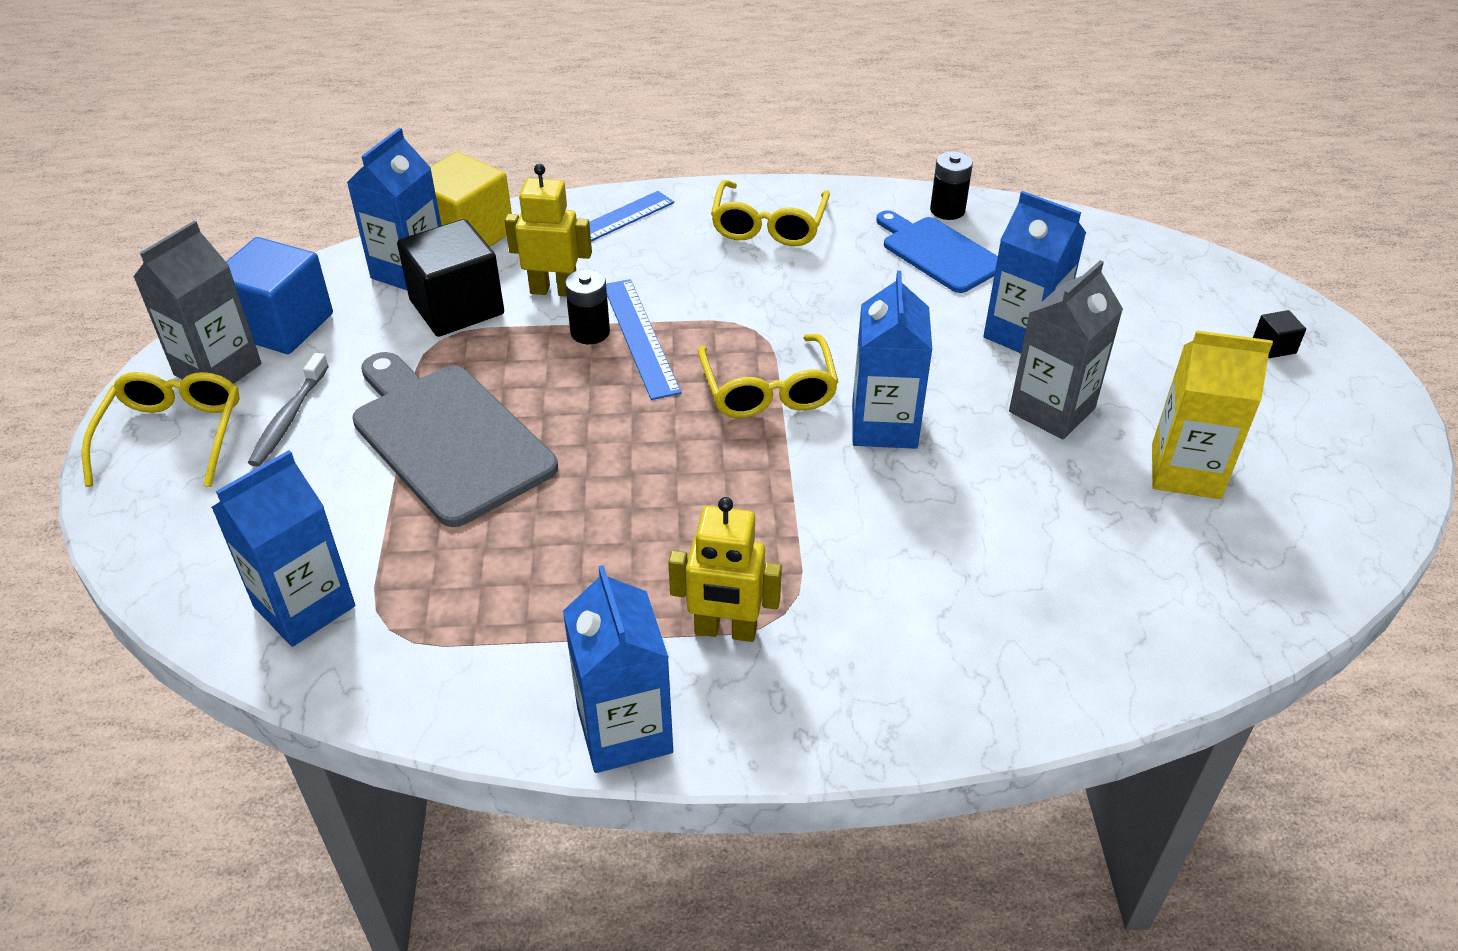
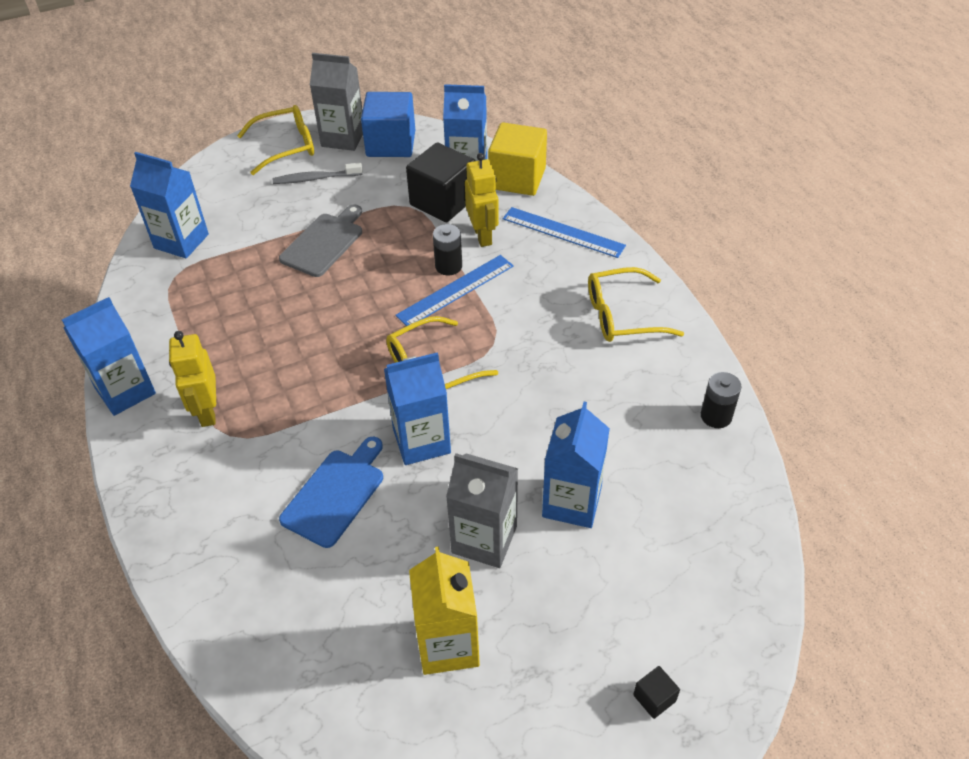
camera: 70 degrees right, 5 degrees up
(448, 438) = (324, 243): grey cutting board -> grey cutting board, size x0.64
(938, 253) = (650, 424): blue cutting board -> blue cutting board (336, 494)

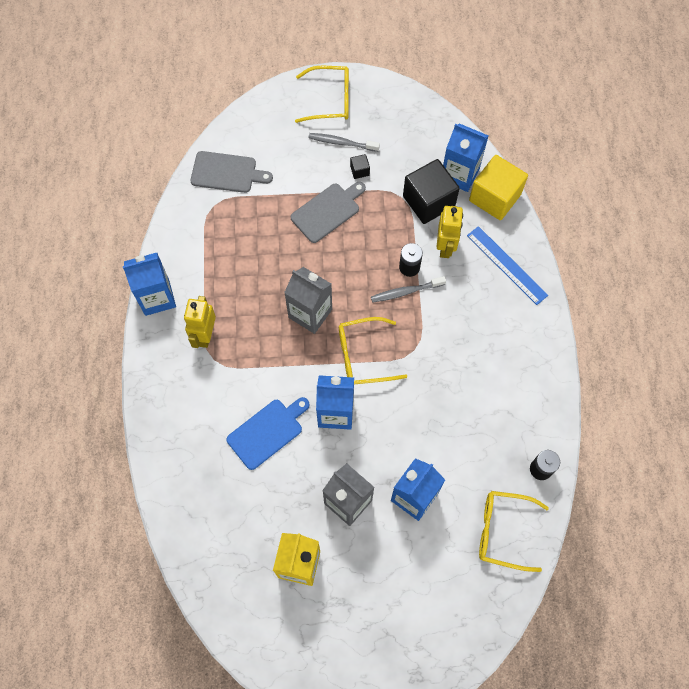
camera: 20 degrees right, 20 degrees up
(181, 241) = (227, 172): blue carton -> grey cutting board
(343, 138) = (376, 106): grey carton -> grey carton (310, 313)
(391, 144) = (411, 125): blue cube -> none
(455, 290) = (406, 292): blue ruler -> grey toothbrush
(622, 315) = (516, 359): yellow glasses -> yellow glasses (503, 531)
(654, 698) = (406, 647): black cube -> black cube (359, 170)

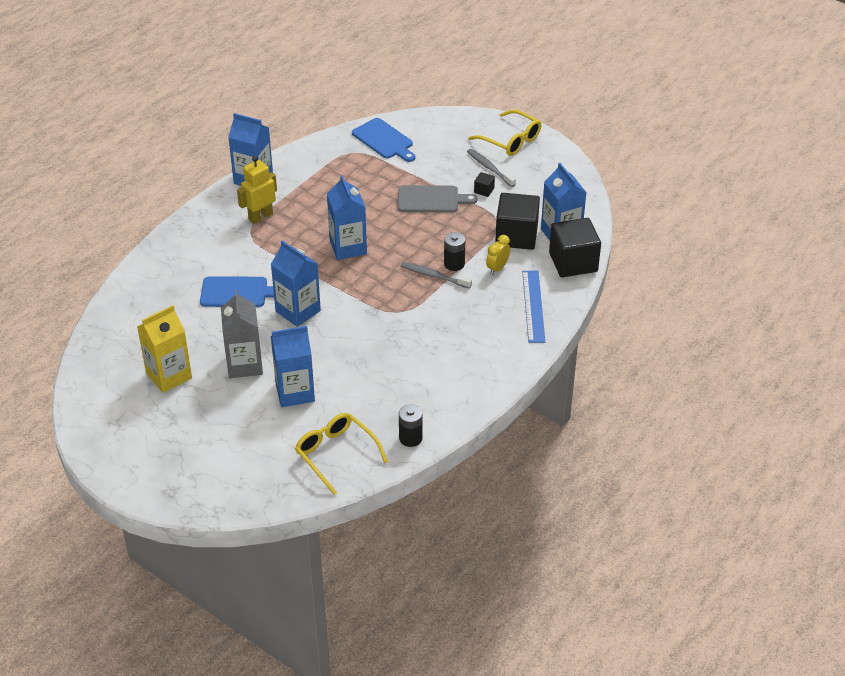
camera: 40 degrees right, 25 degrees down
(227, 172) = (384, 140): grey cutting board -> blue cutting board
(310, 313) = (348, 247): grey carton -> blue carton
(363, 356) = (357, 292): yellow glasses -> none
(445, 246) = (497, 268): yellow robot -> yellow clock
(495, 197) = (573, 262): yellow cube -> black cube

